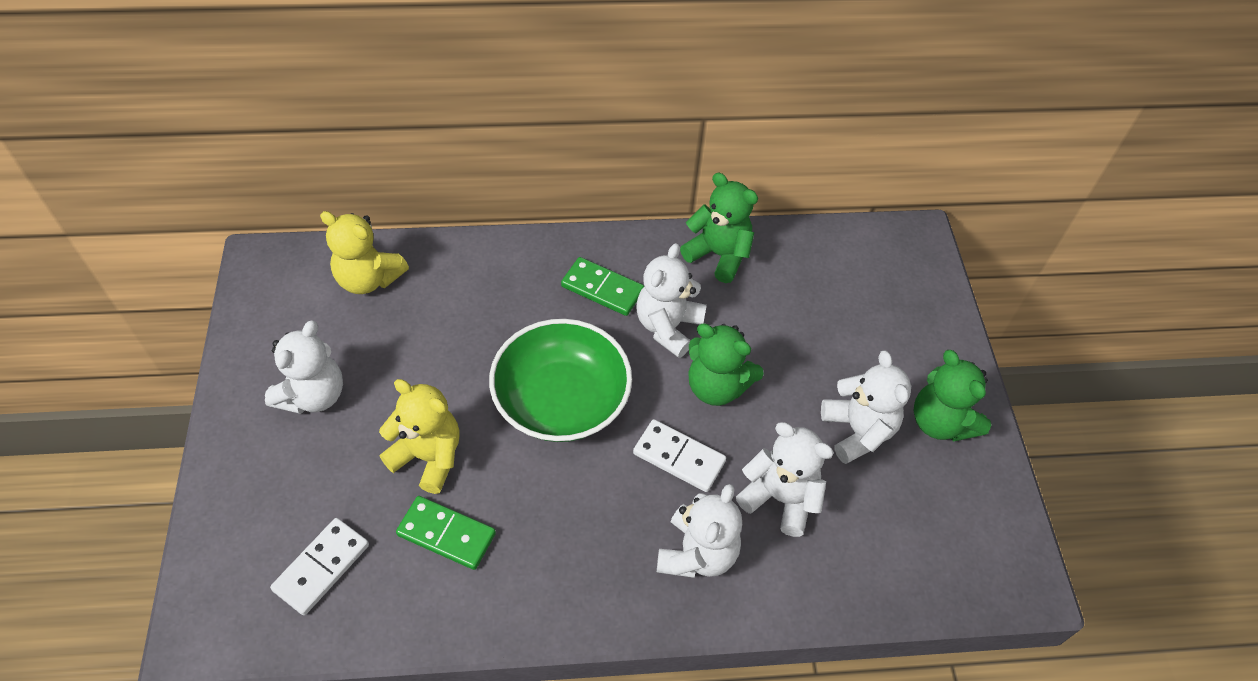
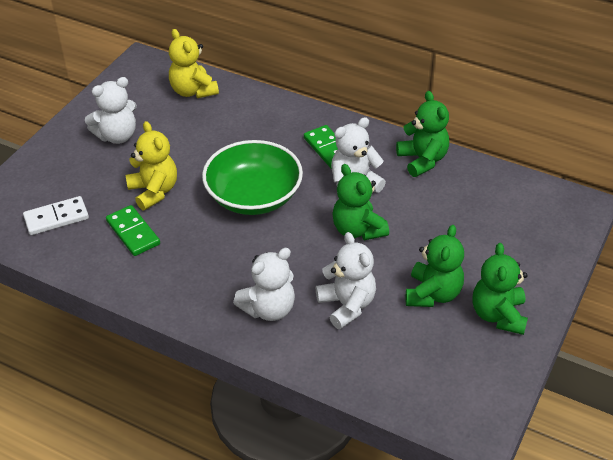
camera: 35 degrees right, 10 degrees down
(679, 457) = (300, 256): white domino -> none
(857, 431) = (432, 294): white teddy bear -> green teddy bear

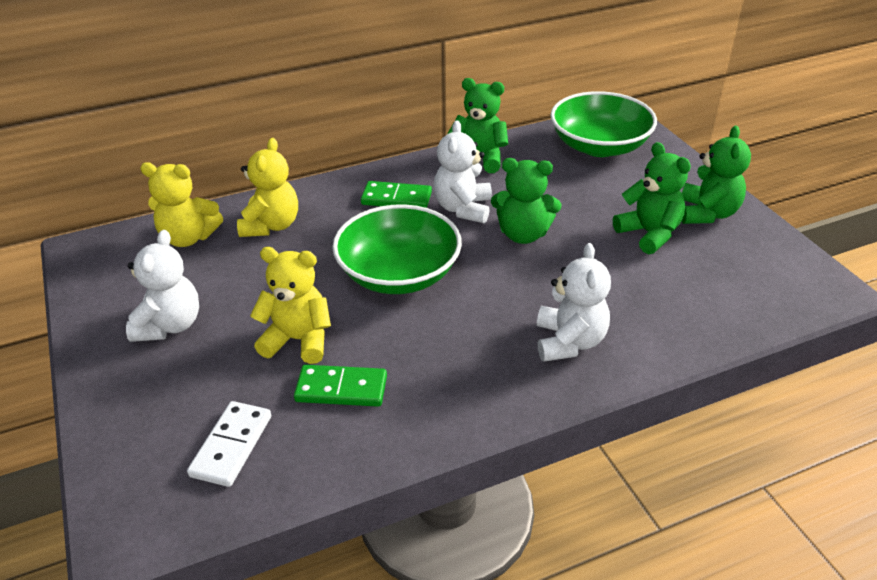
camera: 50 degrees left, 5 degrees down
(240, 115) = (271, 225): none -> yellow teddy bear
(347, 305) = (615, 289): white teddy bear -> none
(498, 315) = (707, 213): green teddy bear -> green teddy bear turned 120 degrees counterclockwise
(520, 212) = (599, 146): none -> green bowl

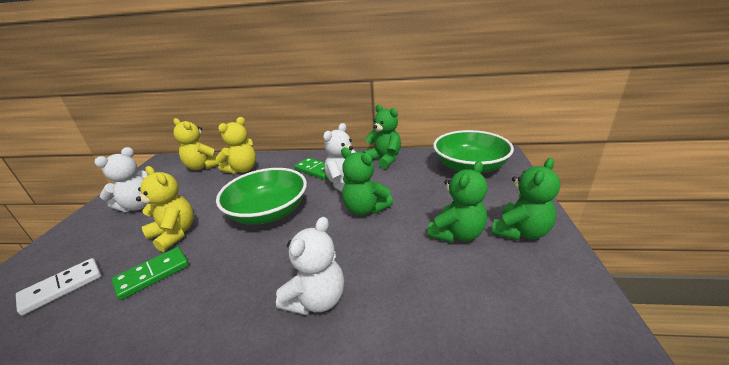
camera: 30 degrees right, 10 degrees down
(341, 389) = (153, 274): green domino -> green domino turned 75 degrees counterclockwise
(649, 234) = (457, 234): green teddy bear -> green teddy bear turned 45 degrees clockwise

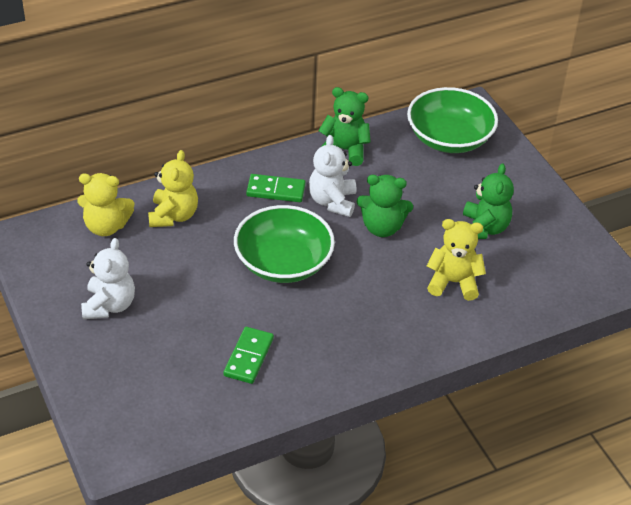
camera: 35 degrees left, 15 degrees up
(62, 287) = (176, 398): white domino -> none
(174, 234) = (211, 318): yellow teddy bear -> yellow teddy bear (453, 282)
(316, 299) = (415, 322): white teddy bear -> none
(520, 231) = (532, 210): green teddy bear -> none

